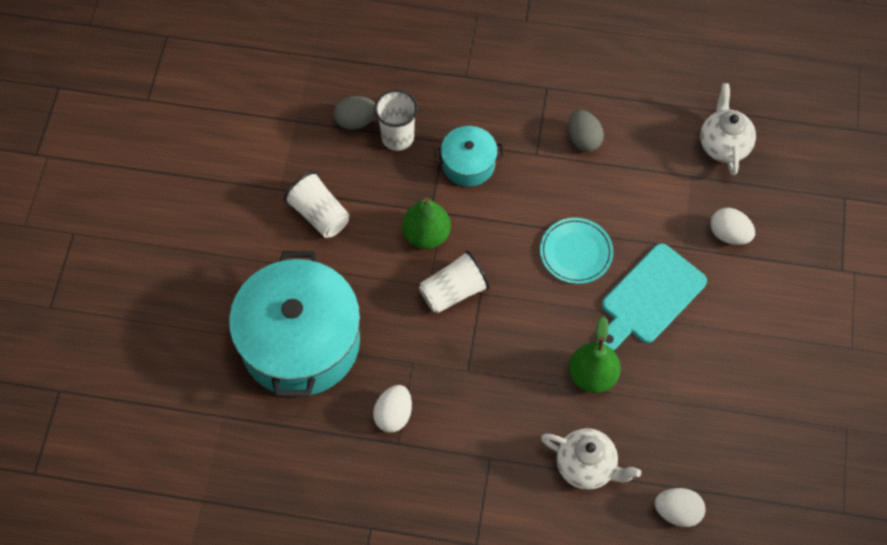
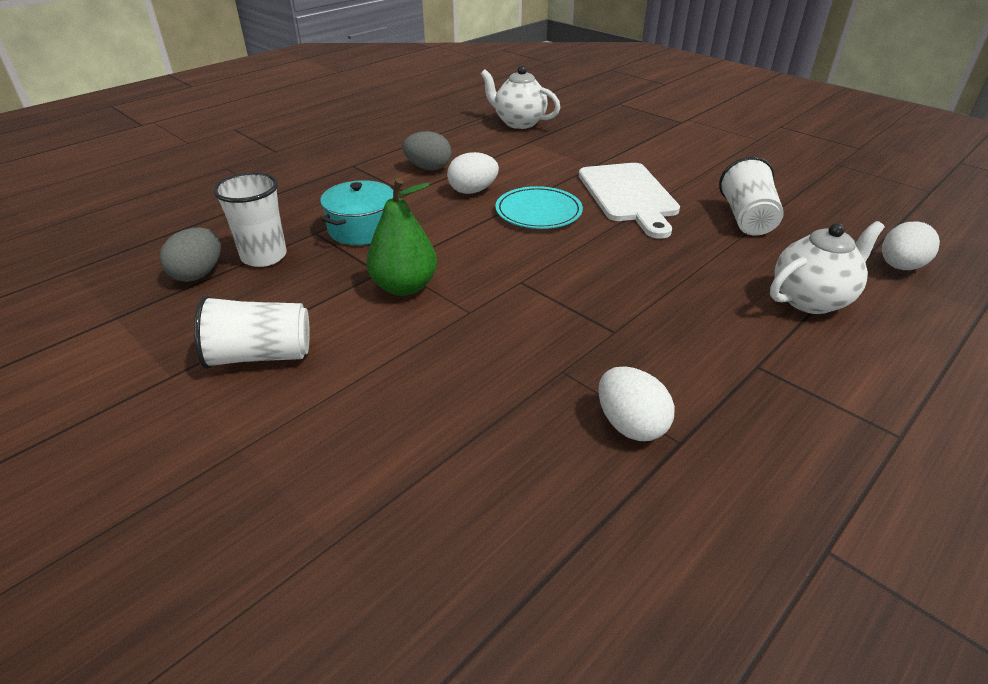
camera: 55 degrees left, 25 degrees down
(300, 342) = (420, 471): turquoise pot -> none
(453, 291) = (498, 298): white cup -> white cup (746, 219)
(592, 376) = (692, 254): green pear -> none
(650, 297) = (629, 195): turquoise cutting board -> white cutting board
(729, 234) = (603, 146): white egg -> white egg (472, 191)

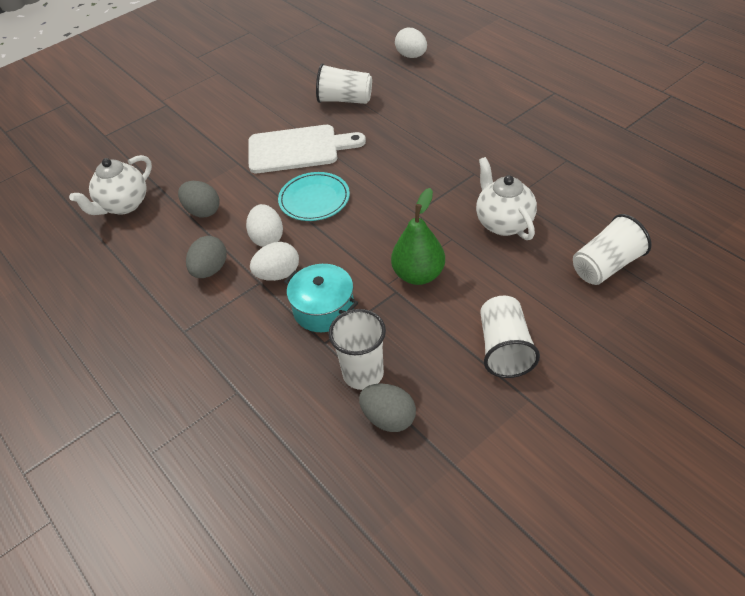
camera: 80 degrees left, 10 degrees up
(397, 475) = (606, 266): none -> white cup
(513, 156) = (202, 211): none -> grey egg
(630, 425) = (556, 175): white egg -> white egg (278, 274)
(811, 299) = (443, 94): white teapot -> white teapot (503, 223)

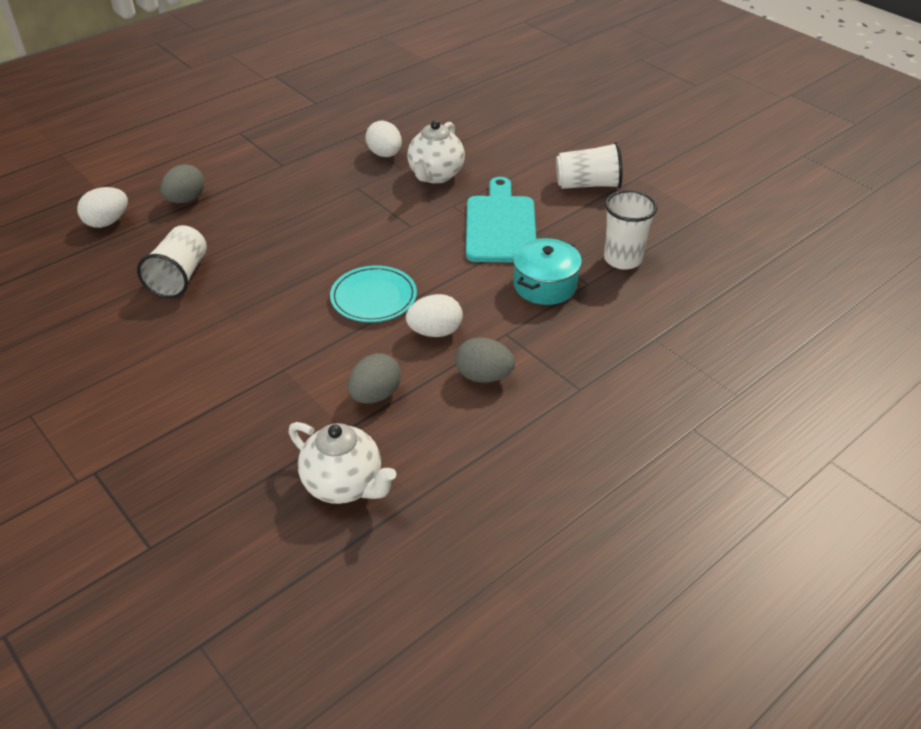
camera: 95 degrees left, 5 degrees down
(278, 274) = (494, 320): white egg -> white egg (385, 154)
(298, 149) = (271, 315): white cutting board -> none
(388, 418) = (667, 245): grey egg -> grey egg (186, 200)
(418, 274) = (500, 226): green pear -> turquoise cutting board
(503, 223) = (435, 175): white teapot -> white teapot turned 45 degrees counterclockwise
(606, 266) = (496, 131): white cup -> none

